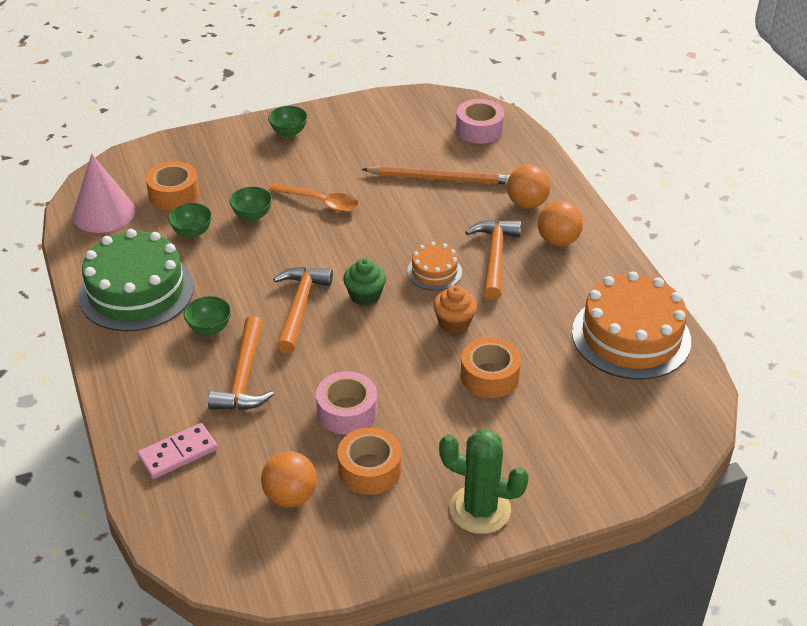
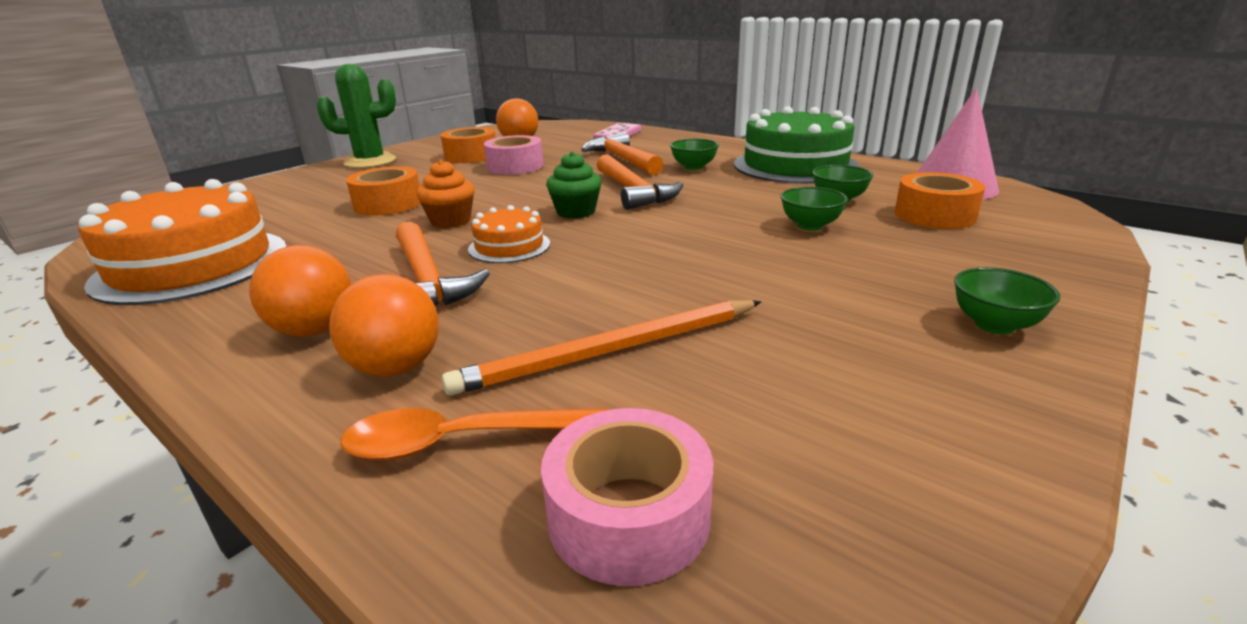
camera: 150 degrees right, 15 degrees down
(320, 202) = (756, 260): orange spoon -> orange spoon (462, 441)

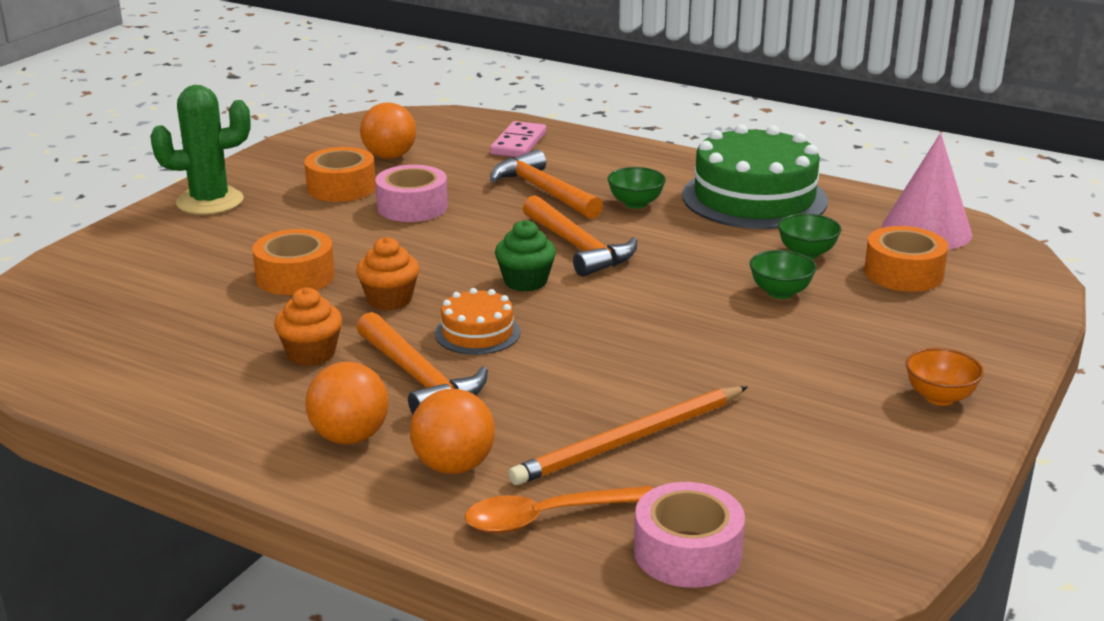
camera: 10 degrees left, 0 degrees up
(192, 265) = (145, 372): orange cake -> none
(348, 256) = (311, 354): none -> orange cupcake
(994, 325) = (939, 397): green bowl -> orange bowl

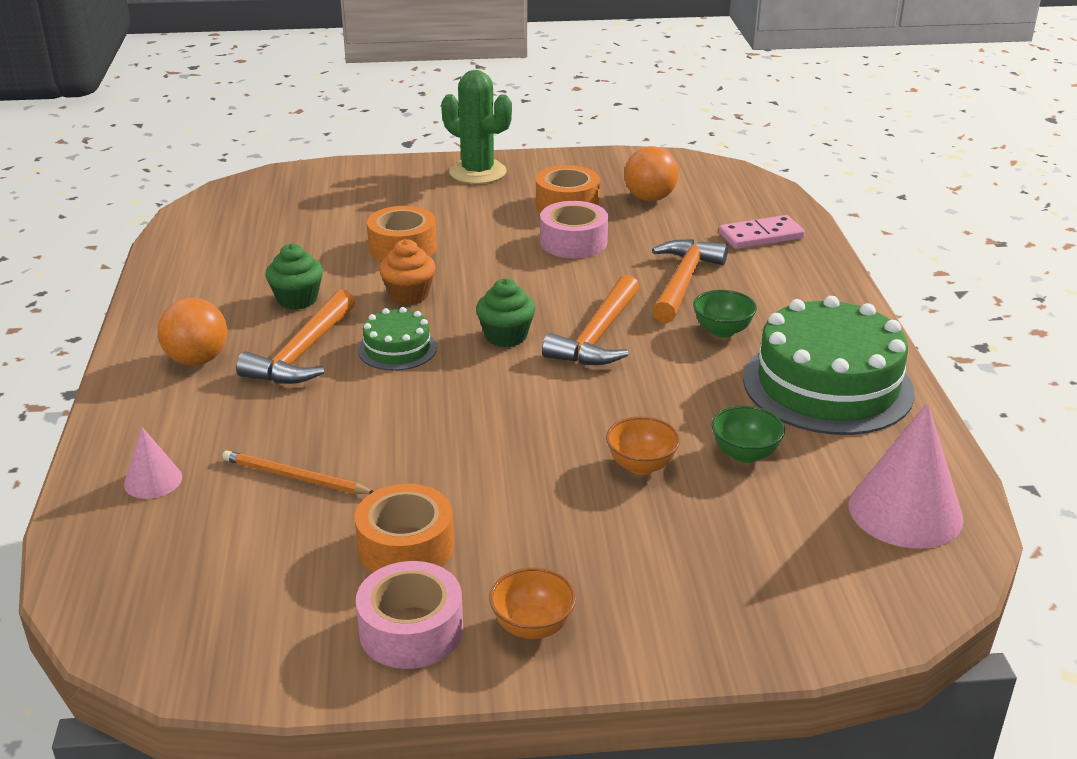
camera: 55 degrees right, 5 degrees up
(311, 354) = (297, 299): orange cupcake -> green cupcake
(453, 466) = (192, 415): orange ball -> none
(477, 333) = (397, 349): orange cake -> green cake
(547, 517) = (153, 480): orange spoon -> pink cone
(629, 440) = (295, 477): orange pencil -> orange pencil, size x0.63
(687, 552) = (149, 563): pink tape -> pink tape (411, 630)
(780, 292) = (641, 465): green bowl -> orange bowl
(903, 273) = (778, 526): orange tape -> orange tape (406, 546)

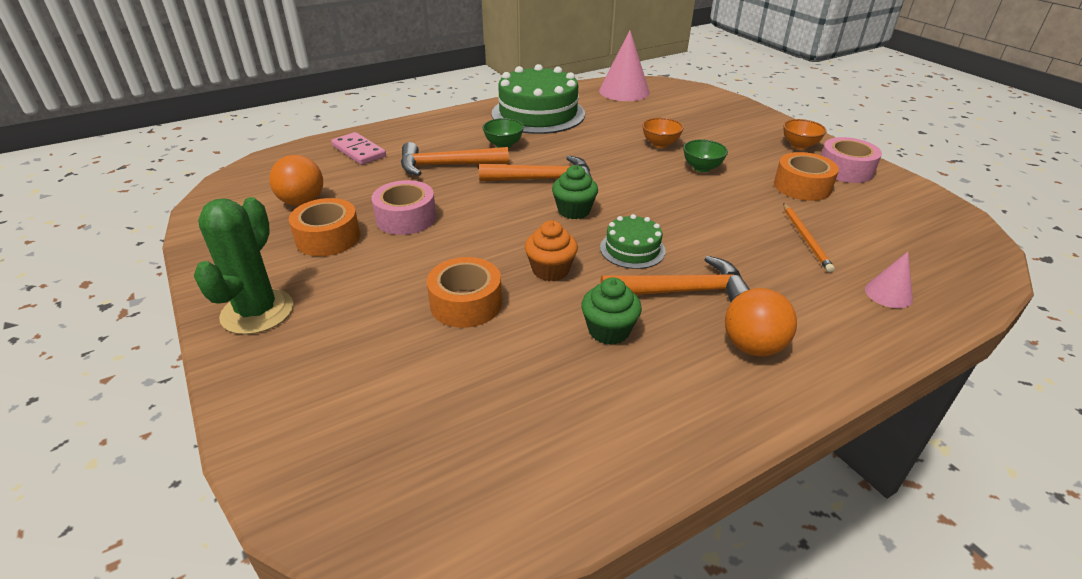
camera: 115 degrees left, 5 degrees up
(745, 454) = (621, 123): green bowl -> green bowl (702, 168)

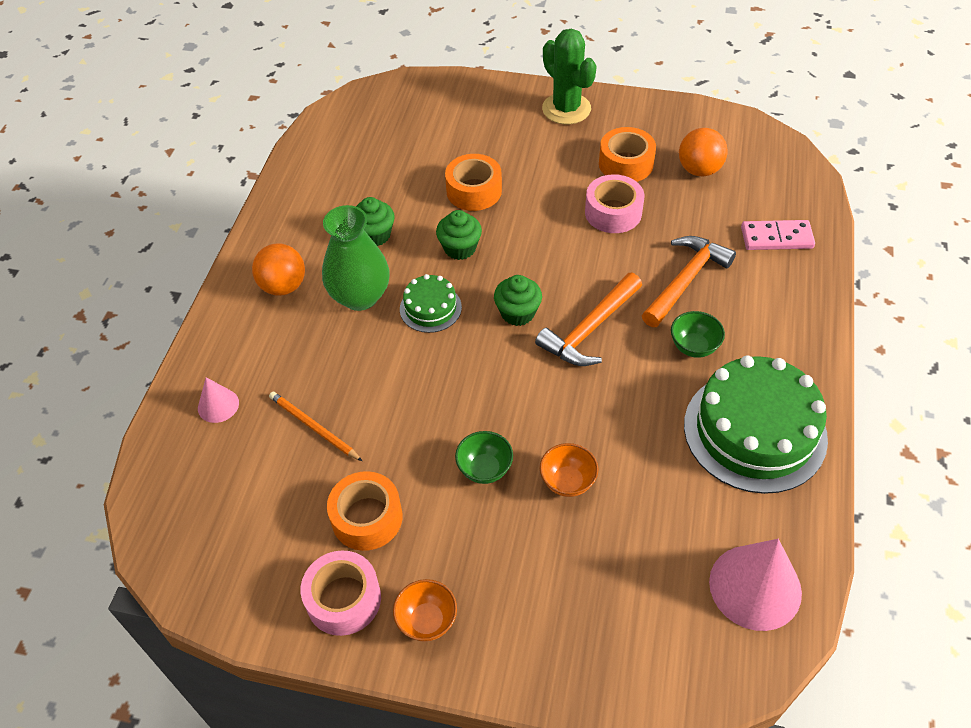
camera: 135 degrees right, 15 degrees up
(550, 270) = (460, 248): orange cupcake -> green cupcake
(682, 291) = (360, 296): orange hammer -> green vase

